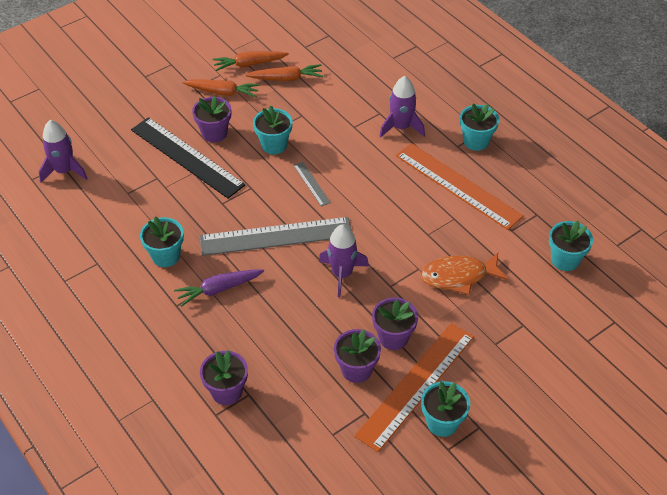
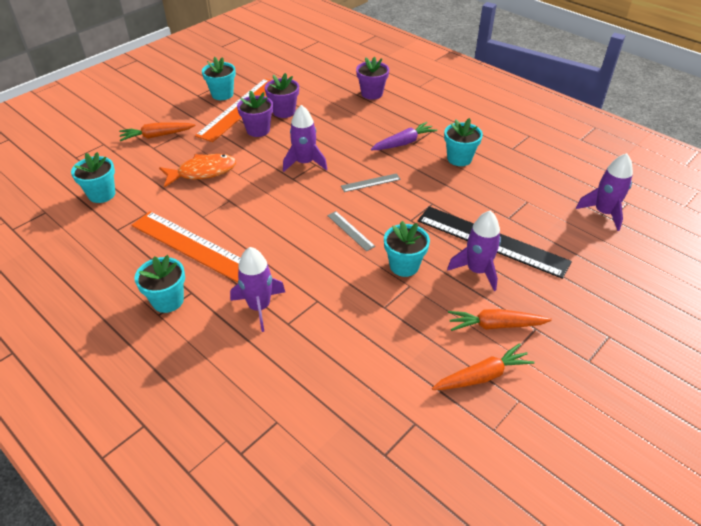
camera: 170 degrees right, 5 degrees down
(214, 133) = (477, 271): purple flower pot -> purple rocket
(276, 236) = (370, 182): grey ruler -> grey ruler, size x0.43
(286, 78) = (422, 359): orange carrot -> orange carrot (156, 136)

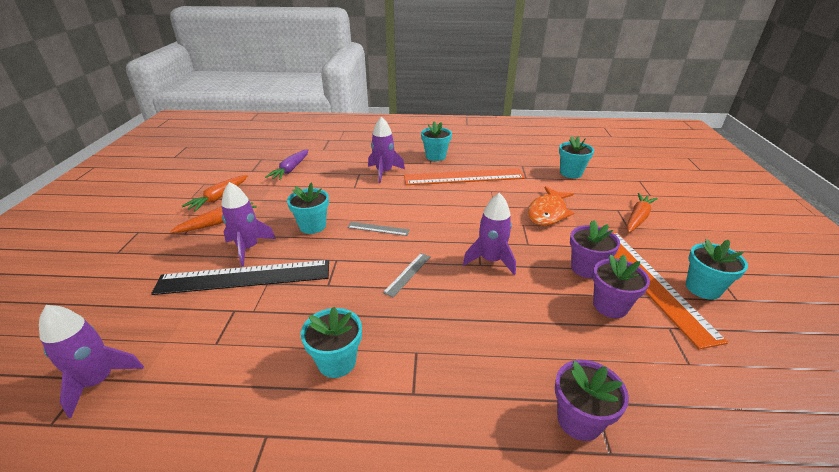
camera: 140 degrees right, 10 degrees down
(404, 143) = (427, 345): purple carrot -> purple carrot (290, 170)

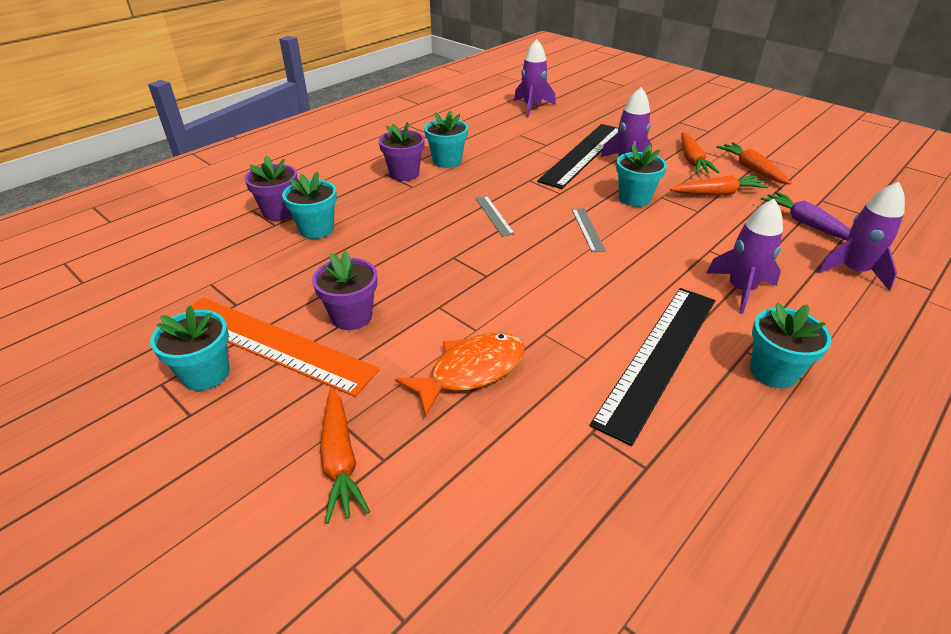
camera: 130 degrees right, 5 degrees up
(273, 200) = (717, 194): none -> orange carrot
(378, 229) = (587, 229): grey ruler -> grey ruler turned 60 degrees counterclockwise
(463, 177) = (659, 357): orange ruler -> black ruler
(491, 260) = (449, 266): purple rocket -> purple rocket (853, 271)
(548, 212) = (471, 371): orange fish -> orange fish turned 75 degrees clockwise
(571, 173) = (548, 518): turquoise flower pot -> turquoise flower pot (316, 229)
(610, 306) = (301, 291): purple flower pot -> purple flower pot (404, 174)

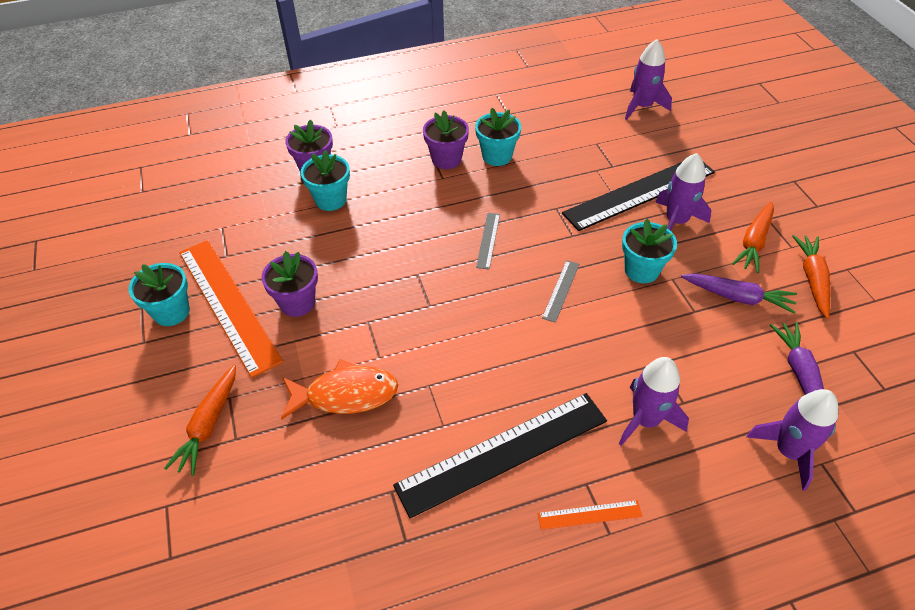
camera: 30 degrees right, 10 degrees up
(717, 194) = (738, 297): orange carrot -> purple carrot
(773, 372) = (589, 515): turquoise flower pot -> orange ruler

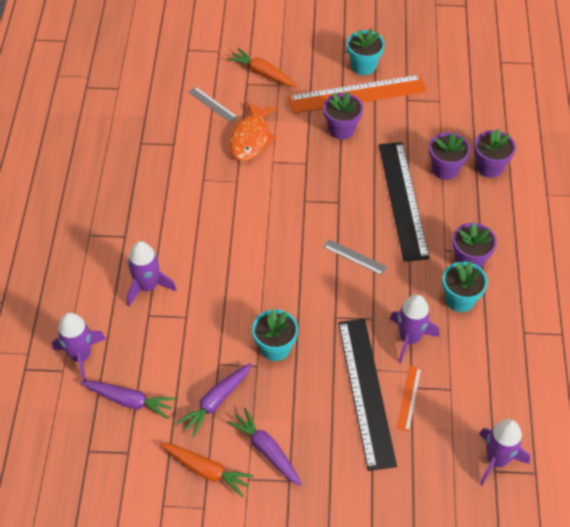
camera: 110 degrees right, 5 degrees up
(330, 200) = (445, 169): turquoise flower pot -> purple flower pot
(503, 453) = (167, 203): black ruler -> black ruler (402, 200)
(561, 290) = (280, 284): grey ruler -> grey ruler (212, 104)
(589, 515) = (105, 229): orange ruler -> orange ruler (409, 398)
(676, 221) = (318, 402): purple rocket -> purple rocket (409, 338)
(754, 242) = (266, 450): orange carrot -> purple carrot

